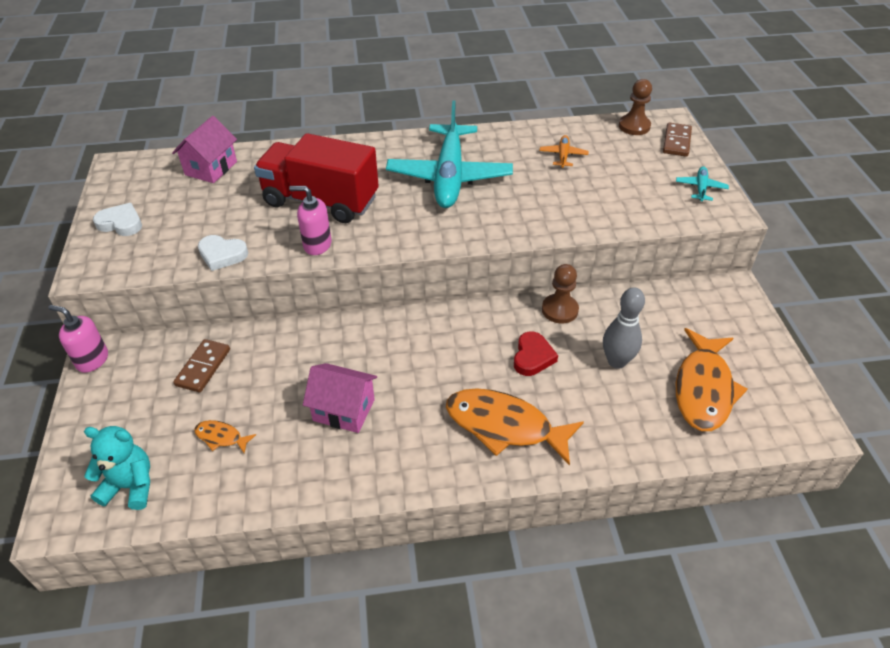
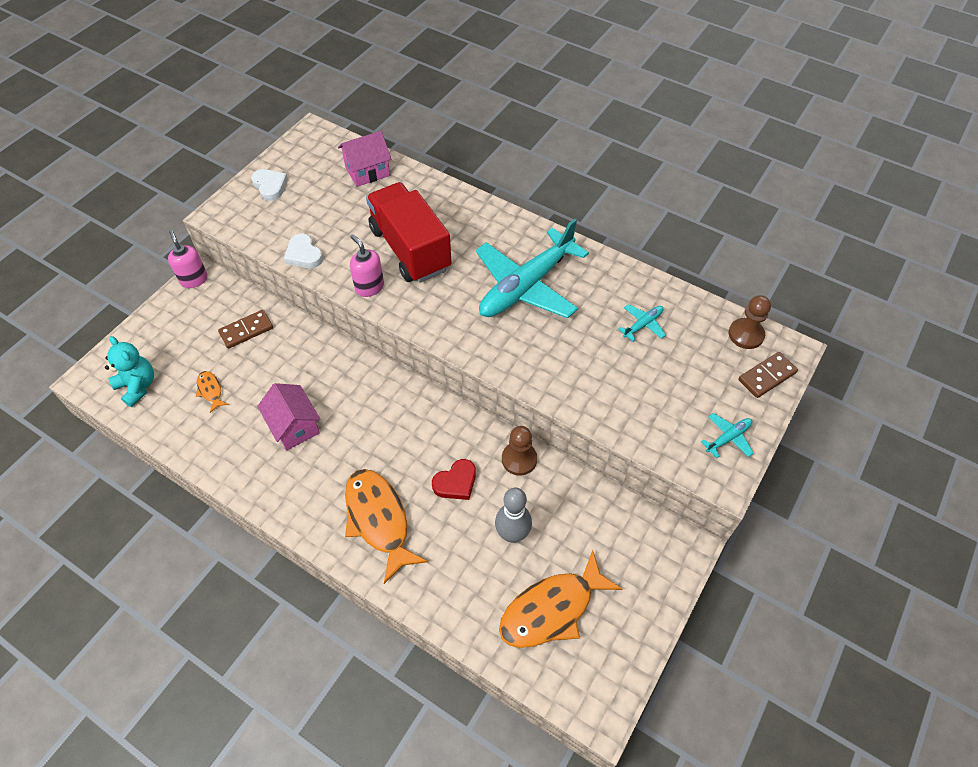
camera: 40 degrees right, 10 degrees up
(563, 155) = (642, 325): orange plane -> turquoise plane

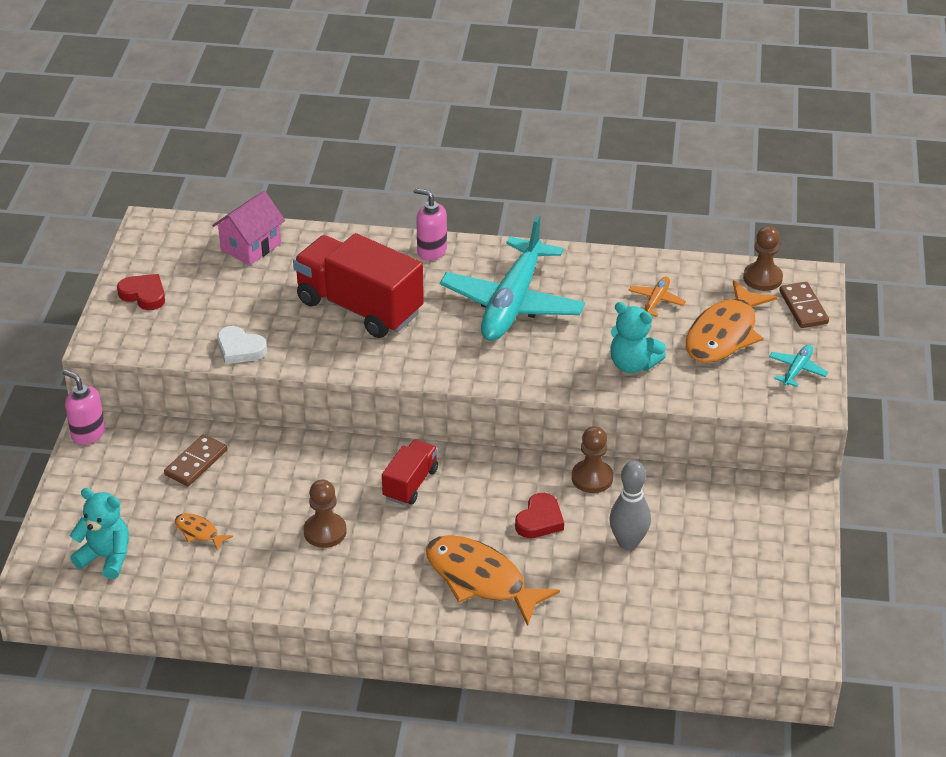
camera: 25 degrees left, 15 degrees down
(270, 186) = (144, 295): white heart -> red heart
(294, 426) = (325, 532): pink house -> brown pawn
(369, 287) = (340, 356): pink soap dispenser -> pink soap dispenser (431, 251)
(380, 408) = (410, 484): none -> red truck
(552, 609) = (707, 588): orange fish -> orange fish (724, 334)
(589, 379) = (633, 364): none -> turquoise teddy bear
(642, 325) = (656, 301): turquoise plane -> orange plane
(767, 376) = (803, 307): brown domino -> brown domino turned 45 degrees counterclockwise

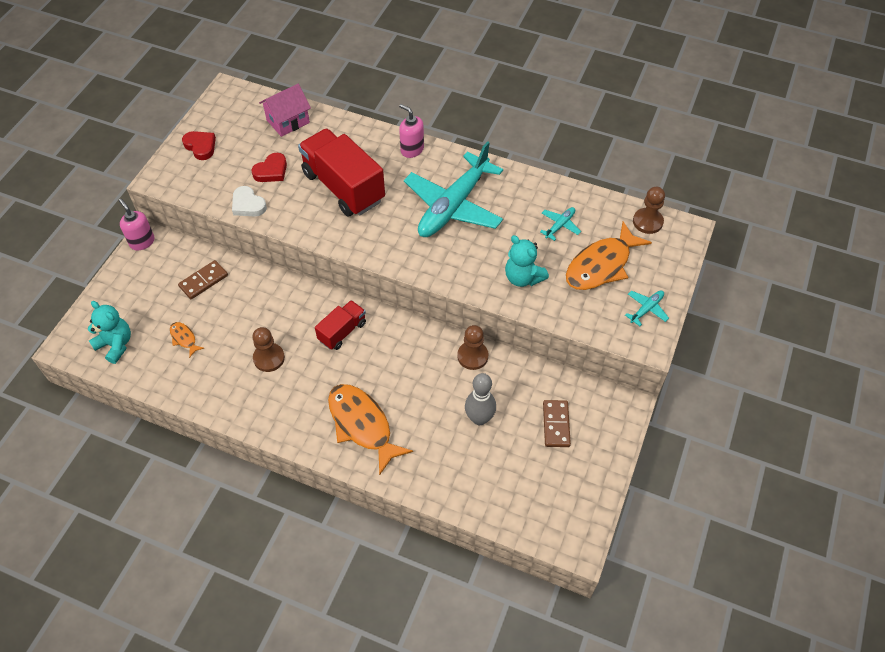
camera: 15 degrees right, 15 degrees up
(539, 520) = (422, 384): red heart -> red heart (271, 171)
(656, 301) = (560, 225): orange plane -> turquoise plane
(803, 307) = (670, 254): brown domino -> brown domino (556, 424)

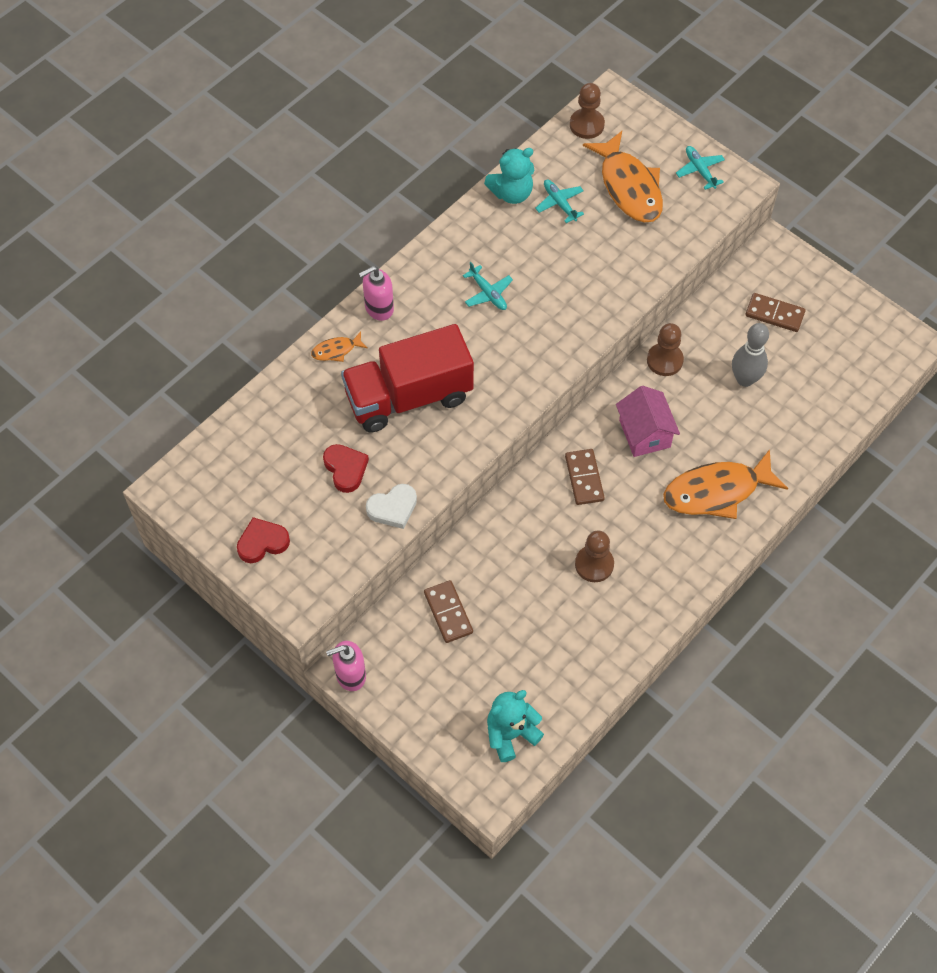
camera: 70 degrees left, 5 degrees up
(184, 338) = (530, 652): orange fish -> orange fish (336, 350)
(288, 121) = (264, 430): pink house -> pink house (644, 433)
(342, 331) = (584, 478): red truck -> brown domino
(453, 206) = (488, 293): turquoise plane -> turquoise plane, size x0.40
(523, 277) = (618, 261): turquoise teddy bear -> turquoise teddy bear (511, 193)

